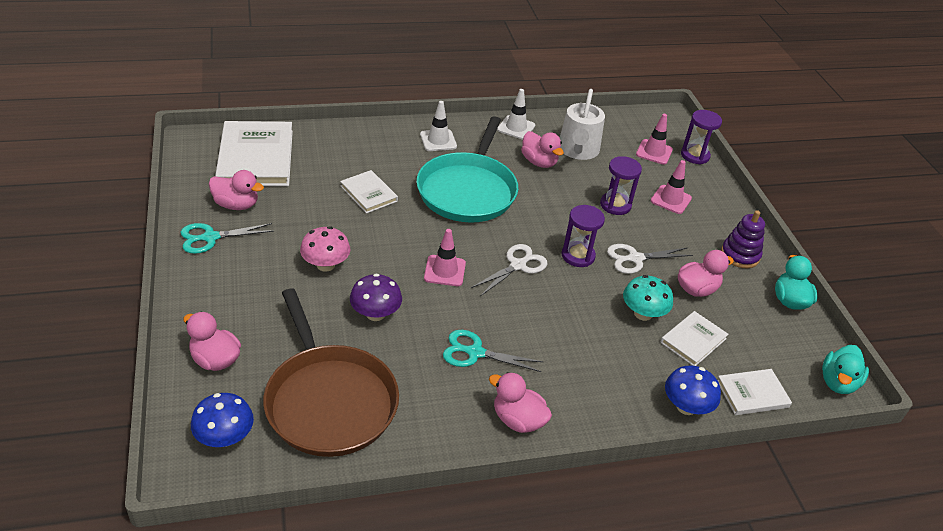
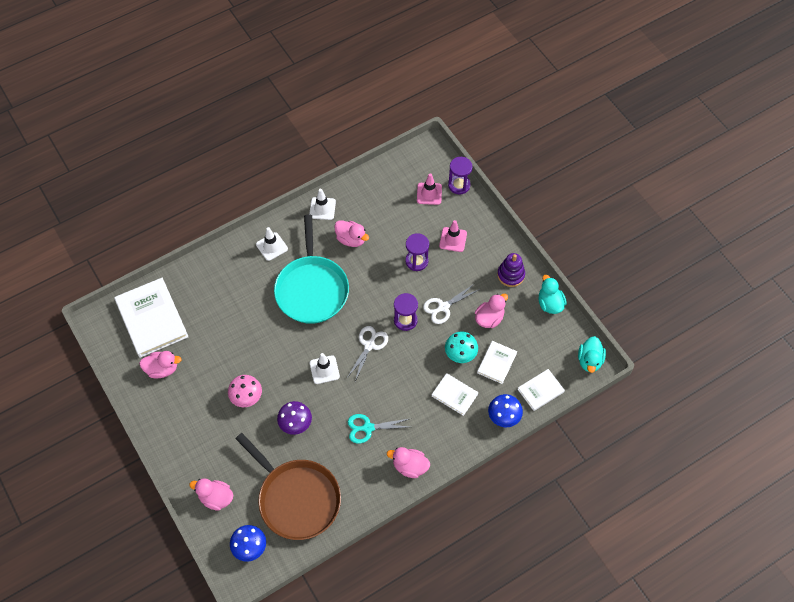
camera: 15 degrees left, 20 degrees up
(210, 237) = (160, 405): turquoise scissors -> none
(369, 193) = (246, 321): white book -> white book (454, 395)
(444, 271) = (324, 370): pink traffic cone -> white traffic cone
(578, 150) = (374, 215): white watering can -> none

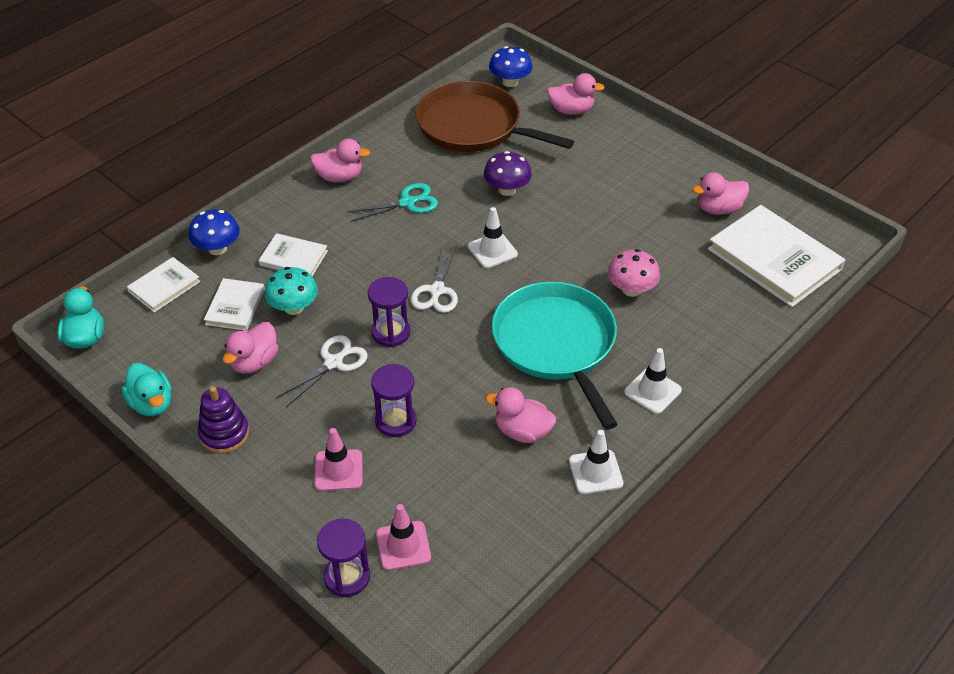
camera: 165 degrees right, 15 degrees down
(246, 397) = (586, 203): pink mushroom -> pink mushroom (631, 289)

